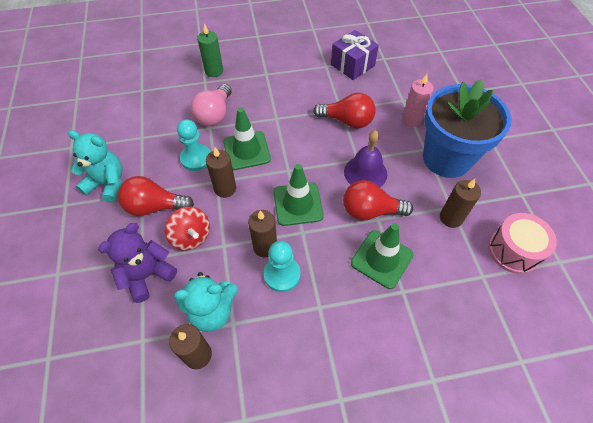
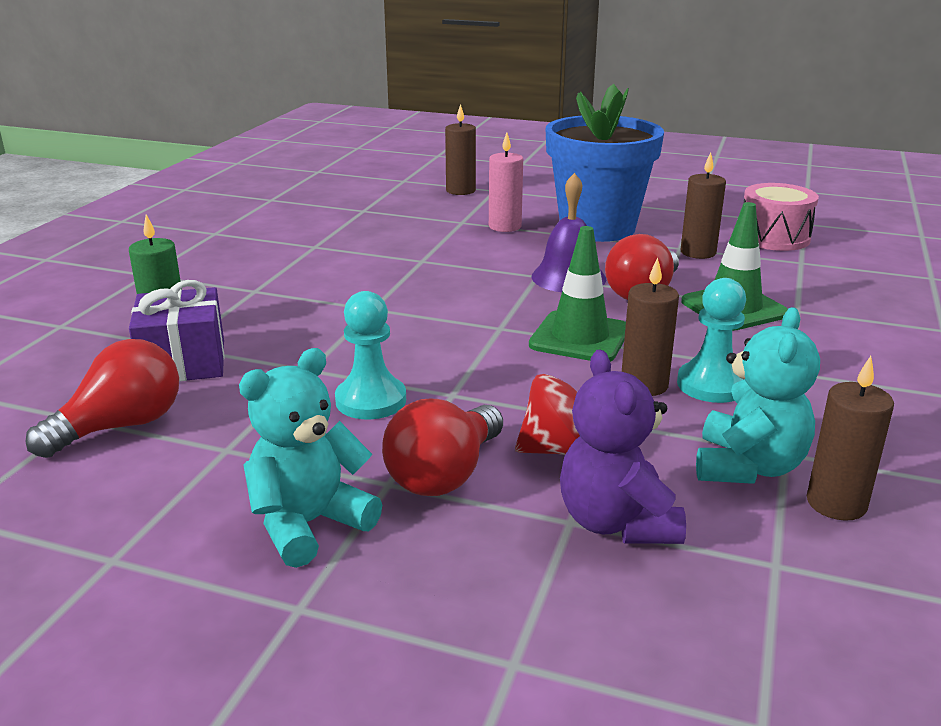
camera: 60 degrees left, 30 degrees down
(214, 114) = (283, 357): pink light bulb -> none
(225, 188) = (480, 389): brown candle -> brown candle (460, 190)
(246, 150) = (413, 349): green traffic cone -> none
(347, 121) = (453, 262): red light bulb -> red light bulb (121, 426)
(352, 65) = (344, 230): purple gift -> purple gift (184, 362)

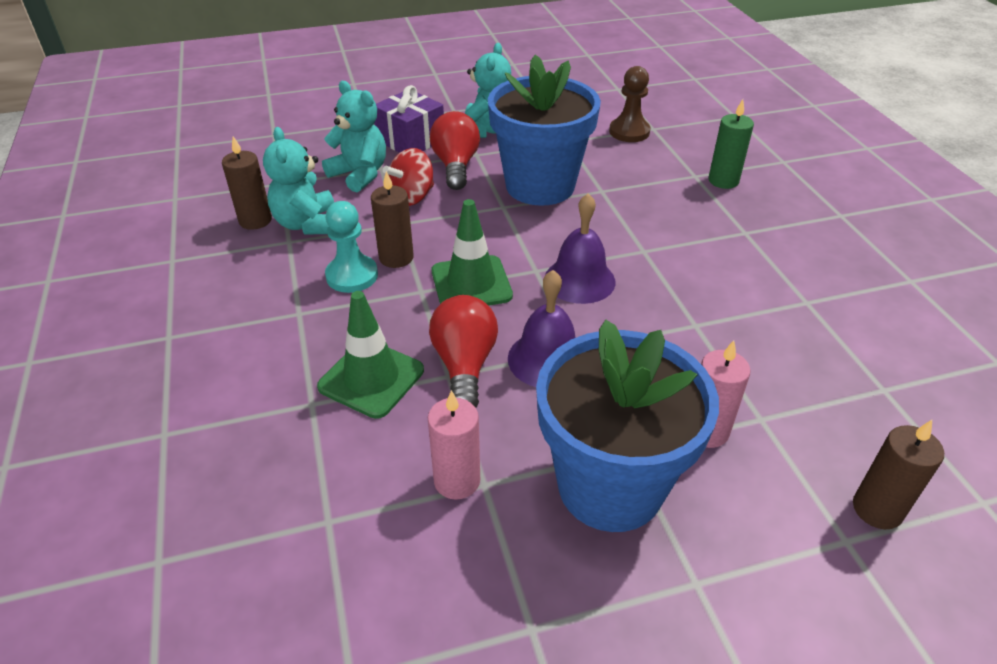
camera: 145 degrees right, 15 degrees up
(121, 426) = (629, 132): red light bulb -> brown pawn
(184, 362) = (671, 168): purple gift -> purple gift (410, 140)
(371, 400) = (540, 186): turquoise pawn -> blue flower pot
(469, 308) = (579, 280): none -> purple bell
(616, 522) = (360, 174): purple teddy bear -> turquoise teddy bear
(698, 252) = (457, 480): brown candle -> pink candle
(774, 238) = (381, 584): pink drum -> none

